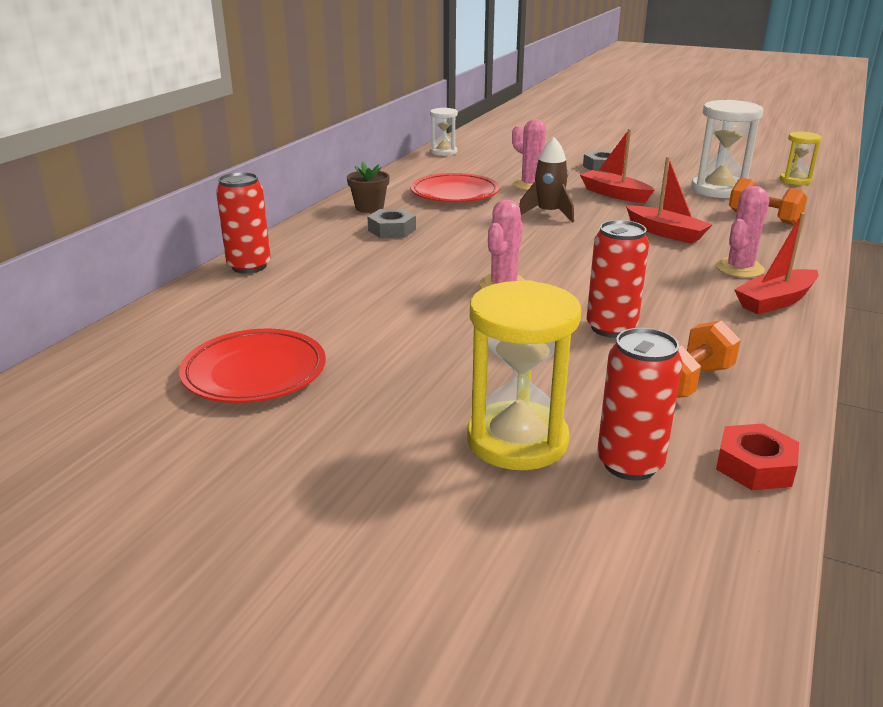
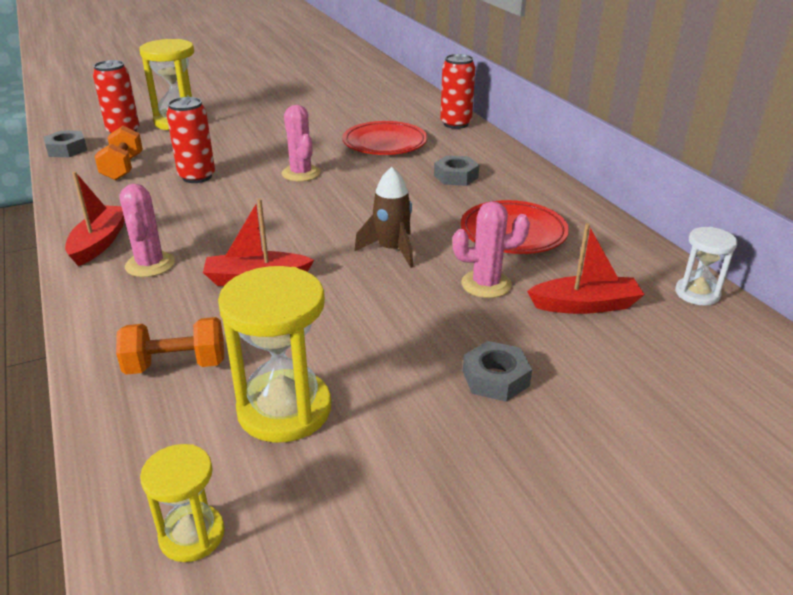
camera: 130 degrees right, 5 degrees up
(254, 372) = (325, 99): red plate -> red plate (385, 143)
(369, 207) = (523, 185): brown flower pot -> none
(614, 194) = (386, 318): red boat -> red boat (585, 305)
(718, 190) = (284, 409): white hourglass -> yellow hourglass
(754, 466) = (67, 149): red nut -> grey nut

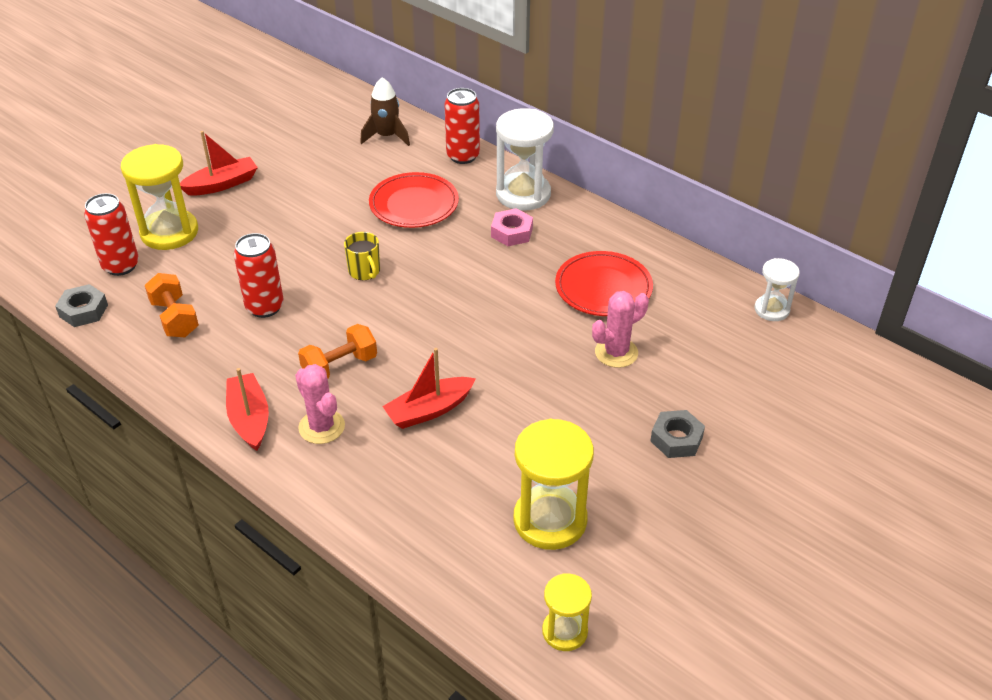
camera: 25 degrees left, 10 degrees up
(176, 365) = (438, 514): orange dumbbell -> orange dumbbell (340, 366)
(301, 173) = (365, 271): pink cactus -> yellow mug
(391, 250) = (517, 340): brown rocket -> brown rocket (386, 136)
(456, 176) = (512, 232): grey nut -> pink nut
(489, 155) = (523, 194): none -> white hourglass
(585, 305) = (700, 349): red boat -> red boat (222, 184)

